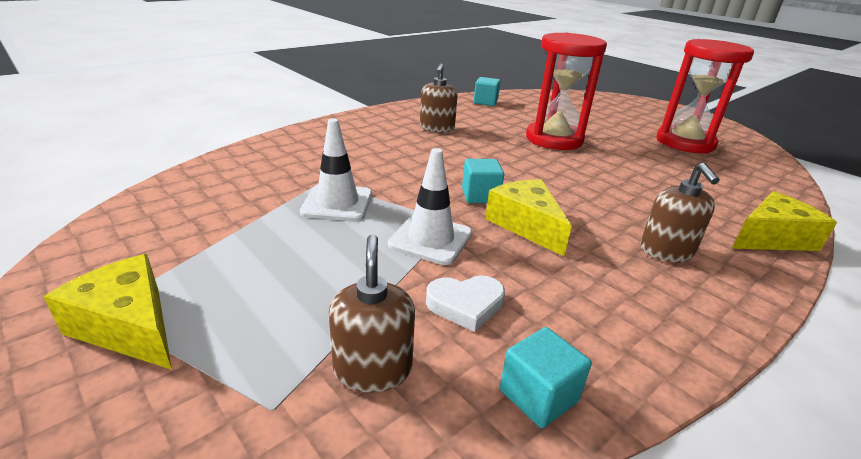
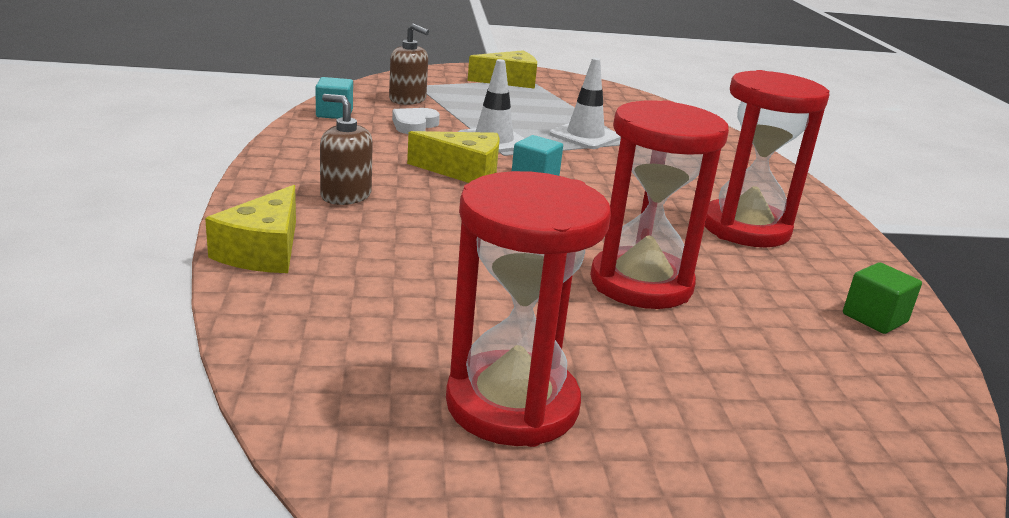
camera: 125 degrees right, 5 degrees down
(437, 128) = (745, 228): brown soap dispenser -> red hourglass
(485, 102) = (874, 318): turquoise cube -> green cube

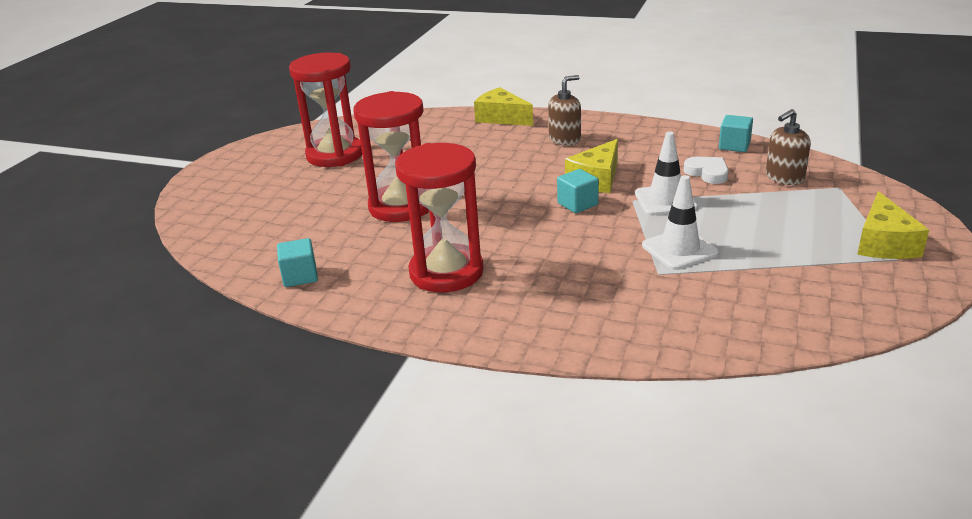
camera: 120 degrees right, 5 degrees up
(874, 318) = (300, 276): green cube -> turquoise cube

